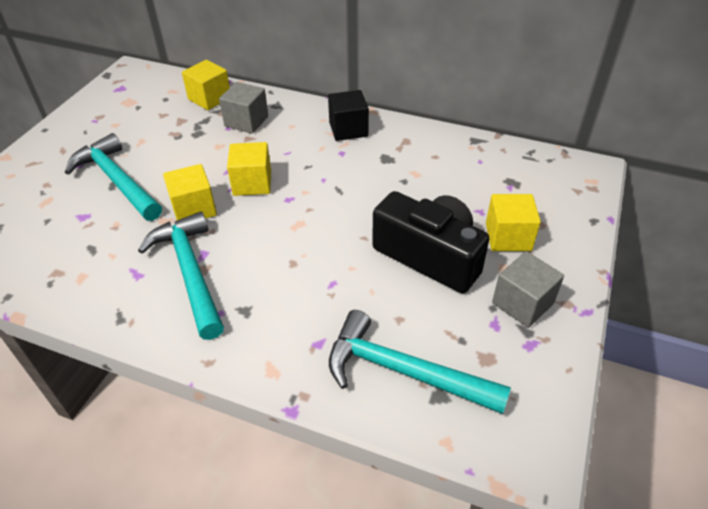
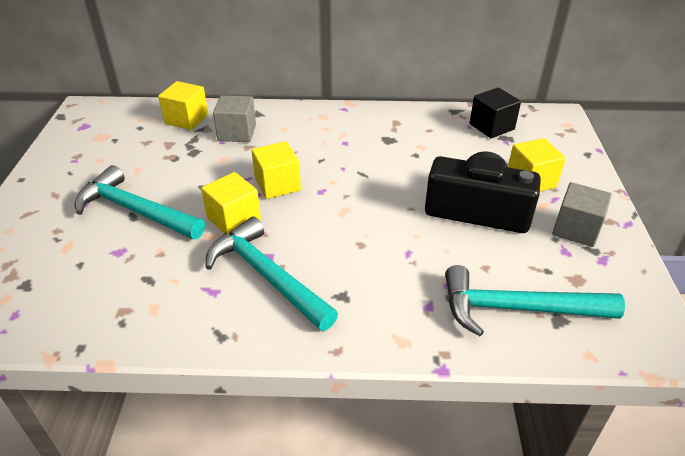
camera: 20 degrees left, 5 degrees down
(348, 129) = (338, 122): black cube -> black cube (491, 126)

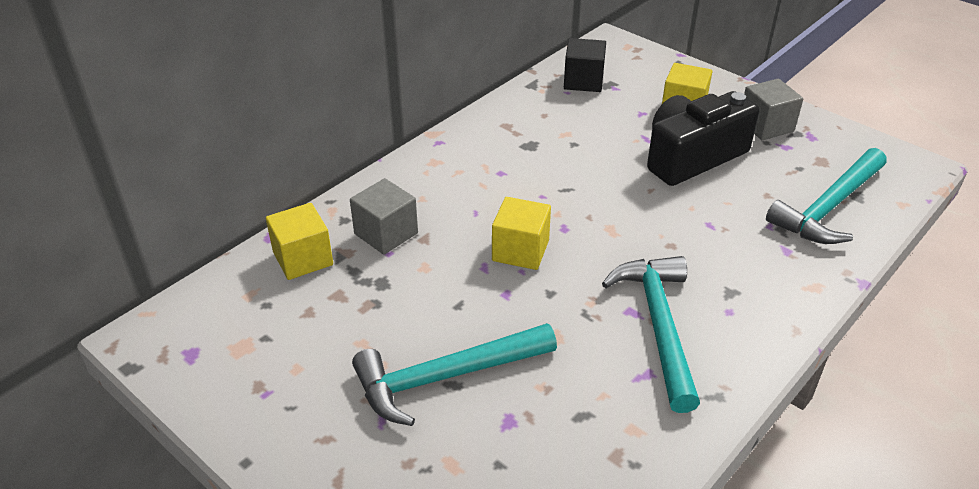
camera: 50 degrees left, 0 degrees up
(234, 219) = (545, 308): yellow cube -> none
(267, 275) = (659, 325): turquoise hammer -> turquoise hammer turned 90 degrees clockwise

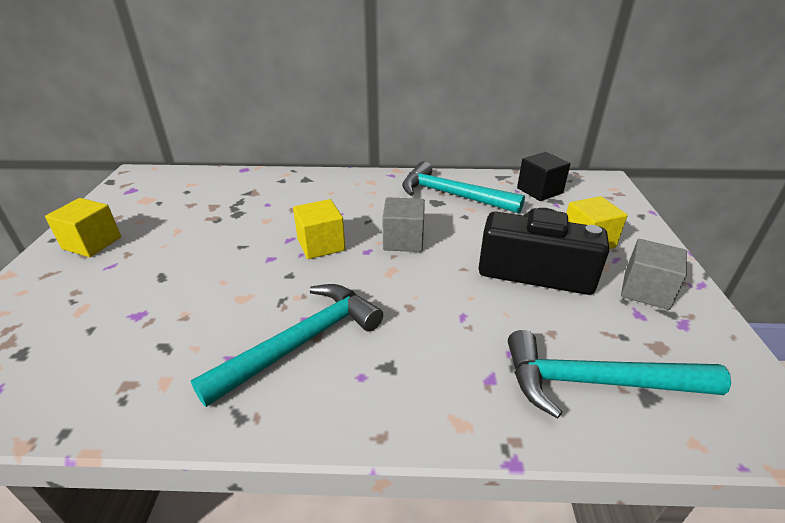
camera: 50 degrees right, 5 degrees down
(303, 258) = (234, 184): yellow cube -> yellow cube (92, 243)
(386, 233) = (283, 196): grey cube -> grey cube (403, 240)
(445, 377) = (166, 271): turquoise hammer -> turquoise hammer (452, 195)

